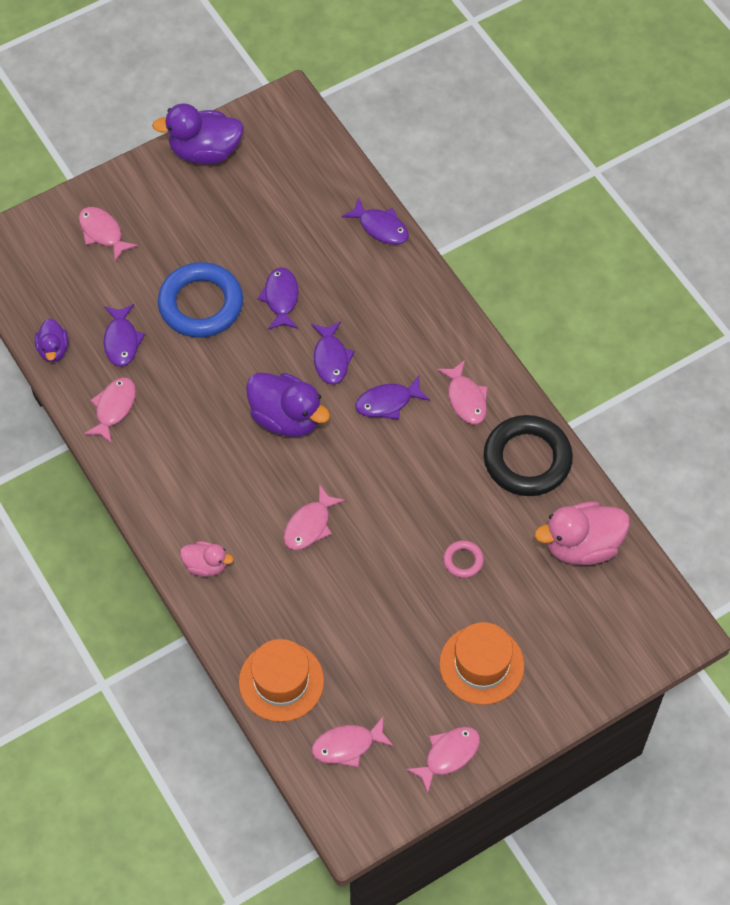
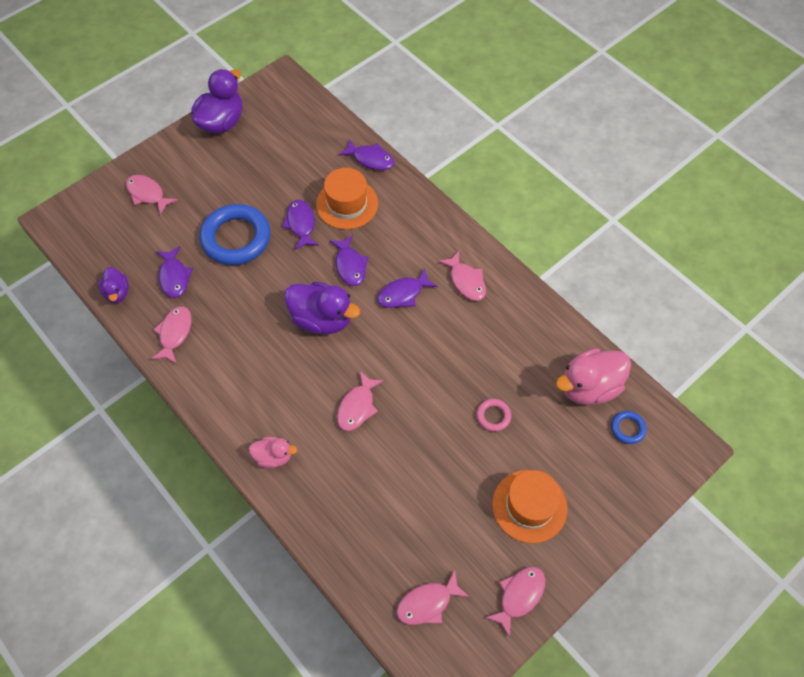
camera: 10 degrees left, 0 degrees up
(205, 151) = (222, 122): purple duck -> purple duck turned 135 degrees clockwise
(281, 681) = (357, 552): orange hat -> orange hat (347, 204)
(527, 459) = (527, 322): black ring -> none
(615, 599) = (627, 428): none -> blue ring

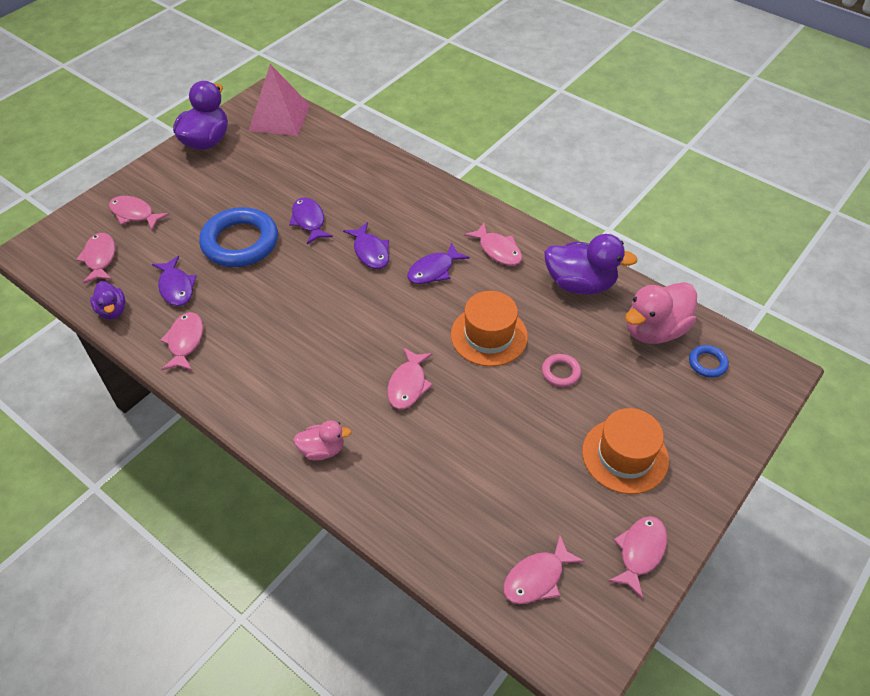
camera: 10 degrees left, 10 degrees down
(112, 237) = (100, 258): none -> pink fish
(292, 104) = (279, 118): none -> pink pyramid
(322, 319) = (350, 305): purple duck -> purple duck (580, 284)
(347, 204) = (355, 197): orange hat -> orange hat (489, 335)
(370, 159) = (371, 155): purple fish -> none

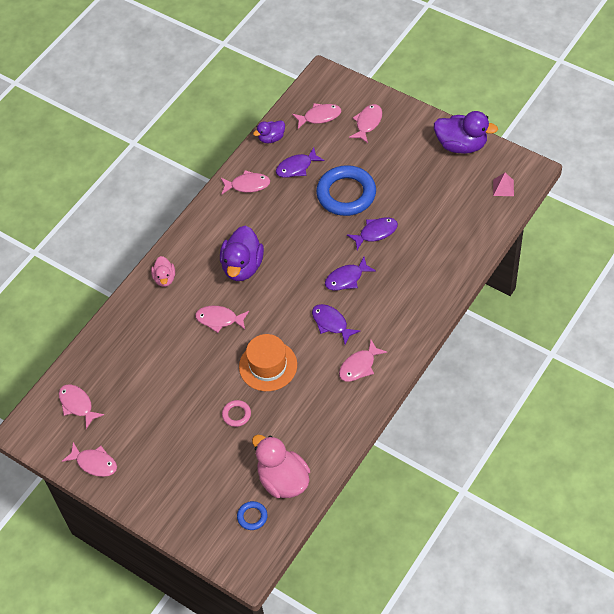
camera: 90 degrees right, 5 degrees up
(279, 118) = (503, 187): pink pyramid -> pink pyramid, size x0.46
(580, 284) = (328, 427): purple duck -> purple duck (242, 266)
(625, 456) = (166, 456): orange hat -> none

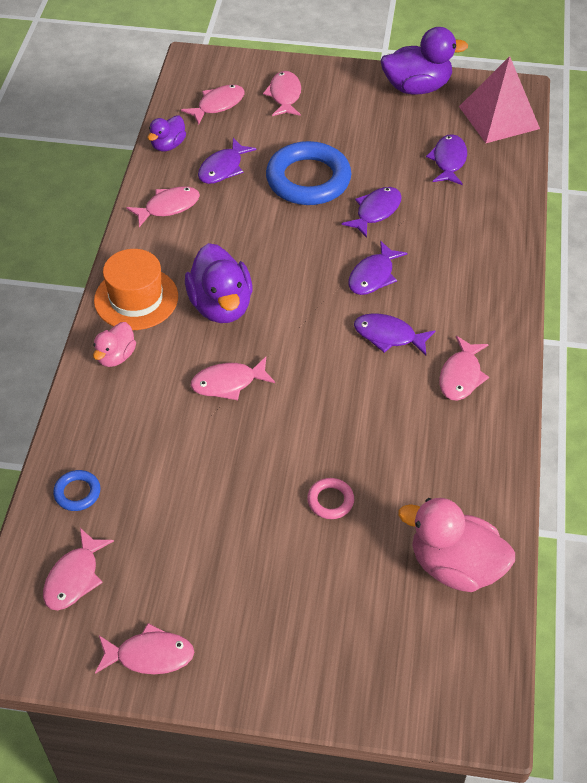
camera: 30 degrees left, 5 degrees down
(77, 405) = (74, 577): pink fish -> pink fish turned 90 degrees counterclockwise
(164, 278) = (116, 356): pink duck -> pink duck turned 60 degrees clockwise
(252, 517) = (443, 637): blue ring -> blue ring (77, 493)
(268, 366) = (335, 419): orange hat -> orange hat (136, 298)
(447, 210) = (448, 161): none -> purple fish
(503, 187) = (498, 117): pink pyramid -> pink pyramid, size x2.18

